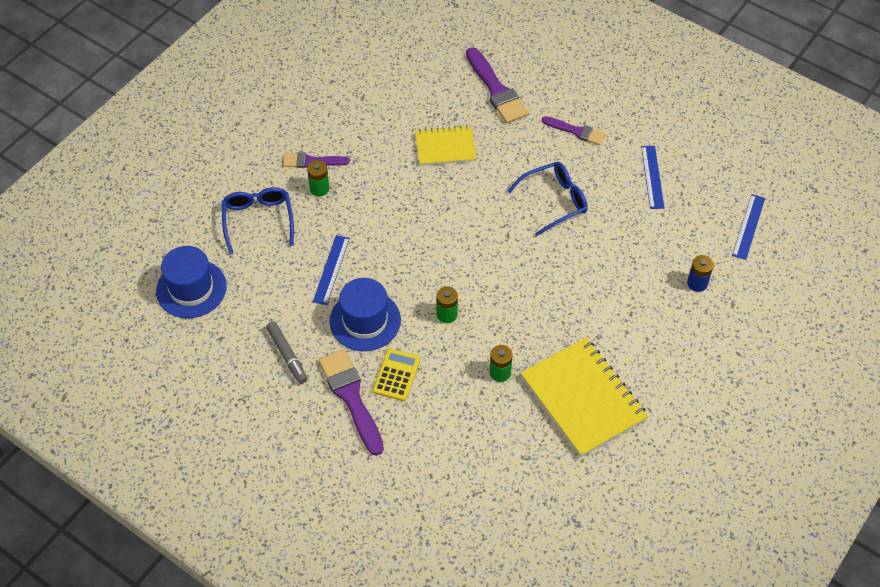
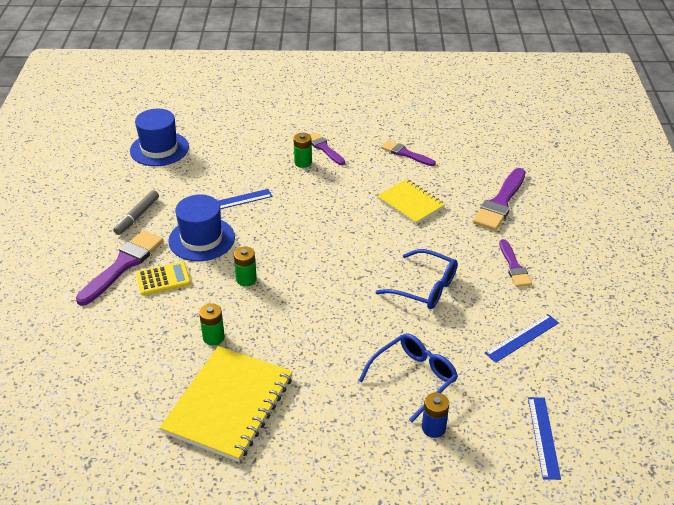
camera: 55 degrees right, 15 degrees down
(258, 220) = (246, 149): blue glasses -> blue glasses (414, 378)
(374, 109) = (405, 153): none -> purple brush
(748, 226) = (543, 437): blue ruler -> blue ruler turned 75 degrees counterclockwise

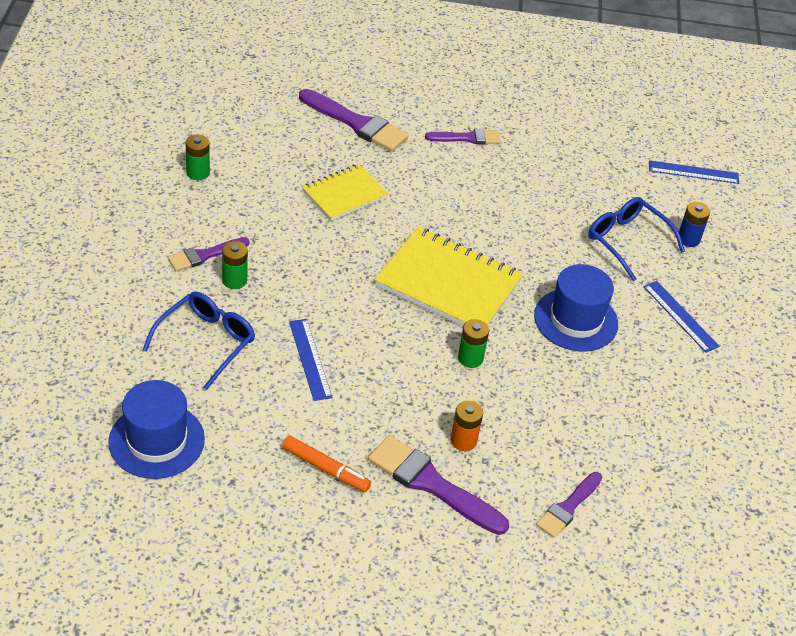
camera: 90 degrees left, 5 degrees up
(137, 216) = (326, 468): grey marker -> orange marker
(163, 279) = (463, 440): yellow calculator -> orange battery
(201, 239) = (387, 398): blue hat -> blue hat (576, 320)
(213, 337) = (568, 395): green battery -> green battery (198, 172)
(229, 405) = (668, 387): yellow notebook -> yellow notebook (448, 283)
(405, 153) = (238, 181): purple brush -> purple brush (568, 507)
(425, 288) = (495, 210): blue glasses -> blue glasses (206, 342)
(522, 338) = (572, 157): blue ruler -> blue ruler (680, 316)

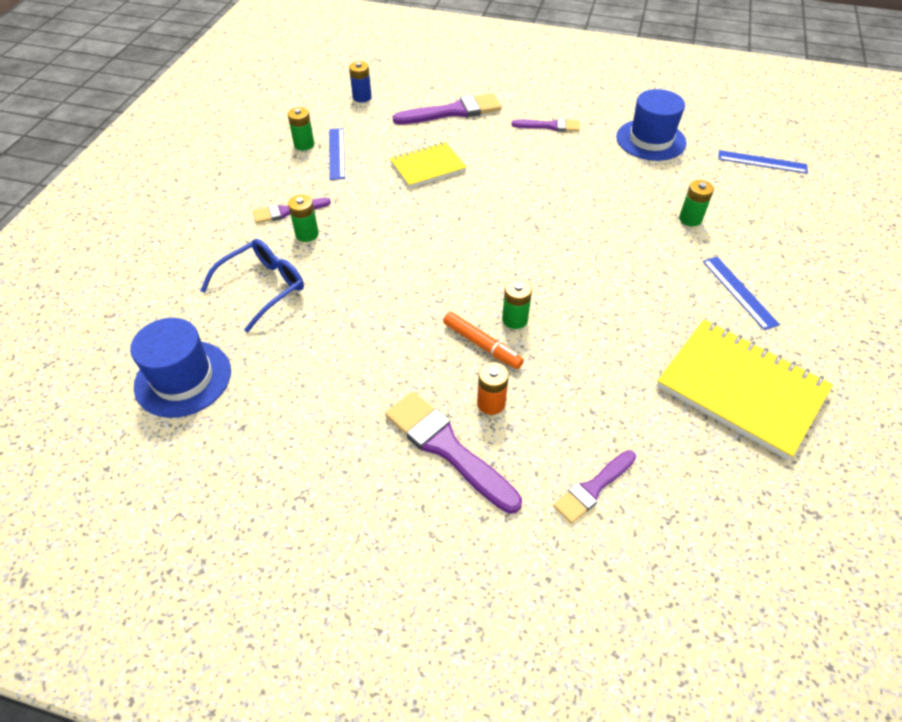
camera: 15 degrees right, 5 degrees up
(310, 359) = (356, 310): blue ruler -> blue ruler (337, 153)
(326, 468) = (341, 421): orange marker -> orange marker (482, 345)
(357, 123) = (453, 111): purple brush -> purple brush turned 60 degrees counterclockwise
(448, 283) = (507, 247): yellow notebook -> yellow notebook (741, 389)
(576, 320) = (629, 289): blue hat -> blue hat (650, 140)
(627, 241) = (690, 219): blue glasses -> green battery
(688, 239) = (753, 220): blue battery -> blue battery (362, 97)

